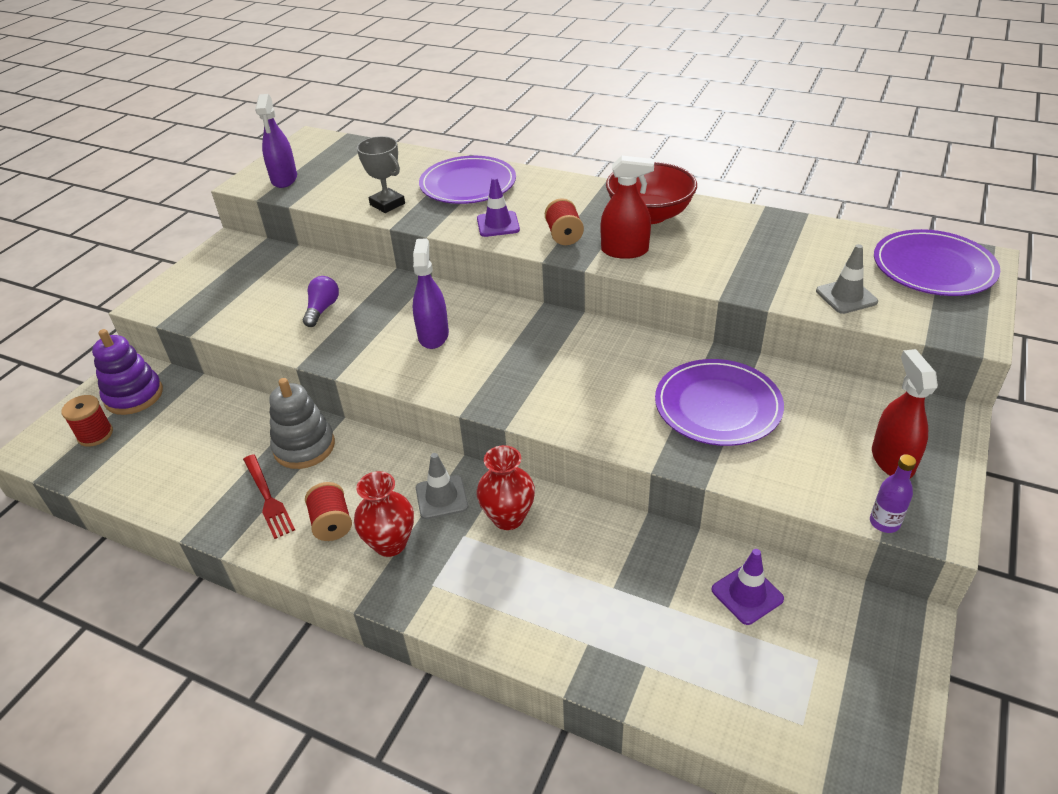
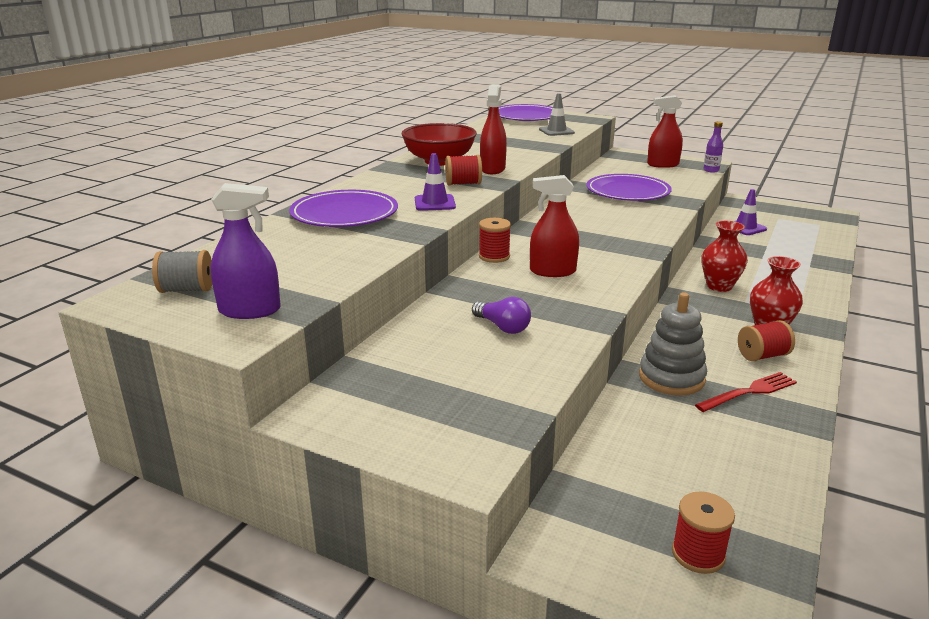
camera: 90 degrees left, 15 degrees down
(134, 396) = (607, 530): purple stacking toy -> none
(322, 309) = (502, 327): purple light bulb -> purple light bulb turned 150 degrees counterclockwise
(323, 153) = (187, 289): none -> grey spool
(387, 204) = (367, 247): grey trophy -> none
(433, 335) = (552, 271): purple spray bottle -> red spray bottle
(441, 497) = (710, 310): grey traffic cone -> none
(472, 299) = (494, 256): none -> red spool

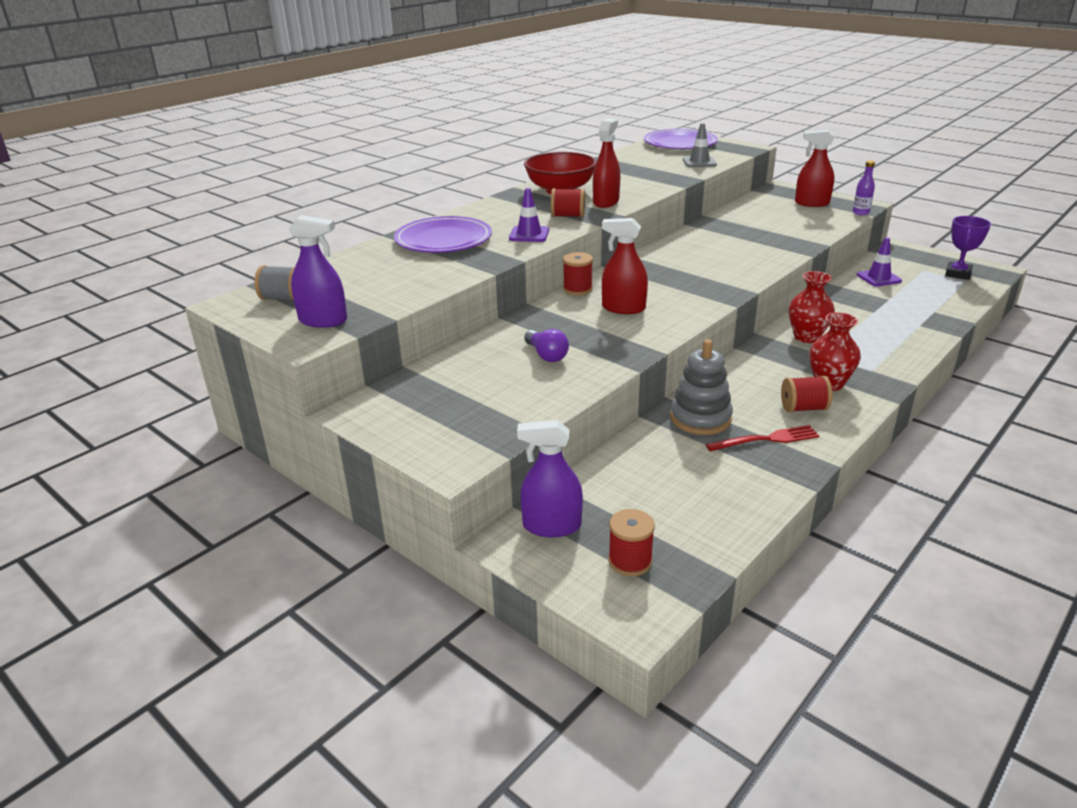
camera: 15 degrees right, 5 degrees up
(587, 524) = (552, 526): none -> purple spray bottle
(628, 192) = (752, 231): purple plate -> none
(808, 219) = (957, 274): none -> purple trophy

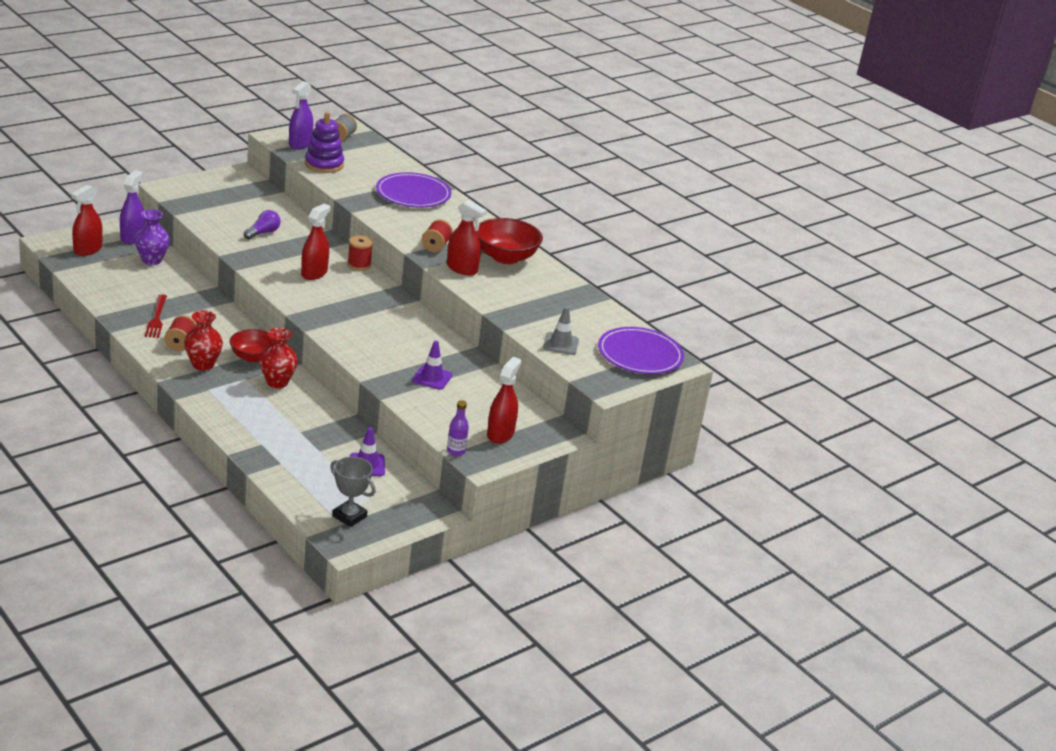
camera: 95 degrees right, 0 degrees up
(389, 295) = (324, 164): none -> purple stacking toy
(529, 234) = (403, 224): purple traffic cone -> purple traffic cone (432, 378)
(546, 355) = (263, 233): purple light bulb -> purple light bulb turned 150 degrees clockwise
(612, 486) = (152, 260): none -> purple vase
(630, 561) = (88, 249): red spool -> red spray bottle
(700, 418) = (197, 304): grey stacking toy -> none
(776, 359) = (252, 357): none -> red bowl
(957, 274) = (349, 516): purple trophy -> grey trophy

